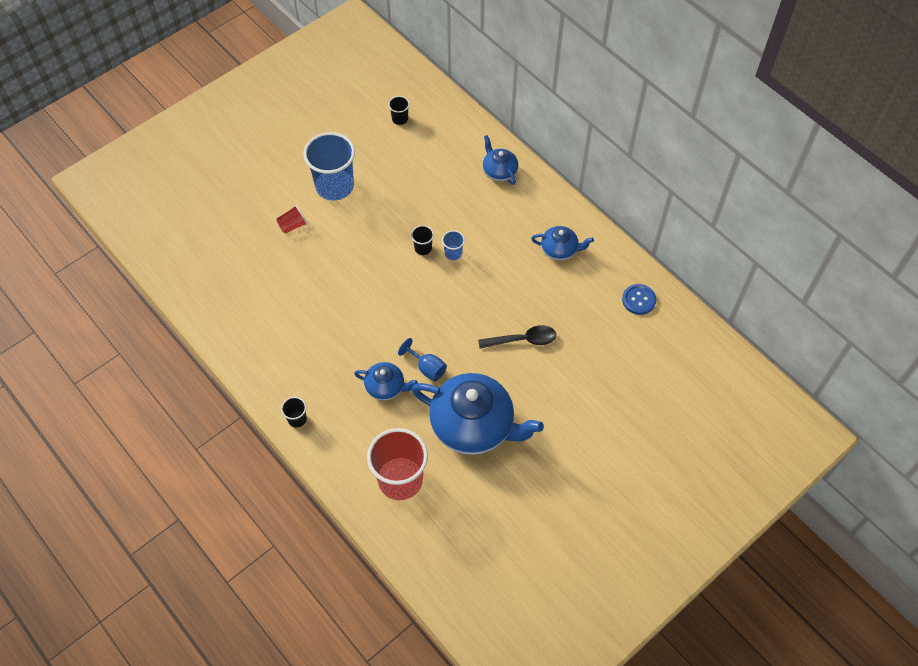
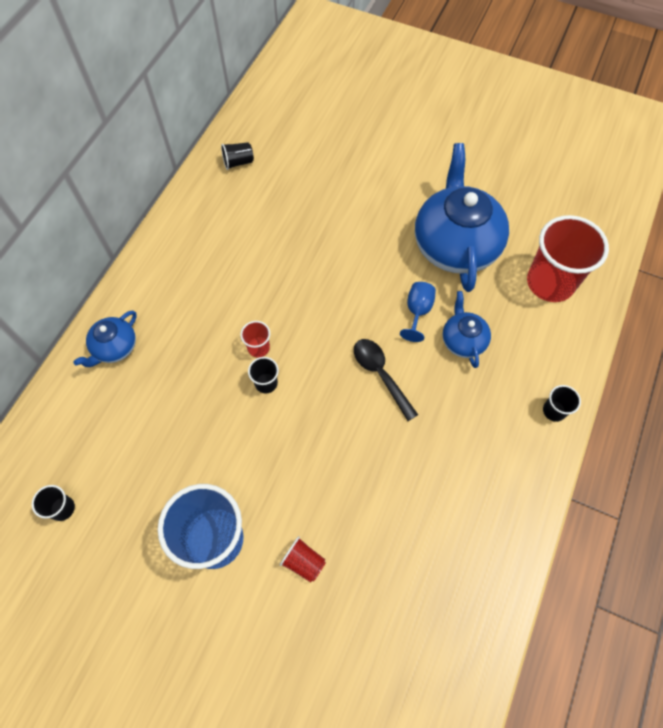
camera: 115 degrees left, 5 degrees up
(453, 253) = (258, 348): blue cup -> red cup
(523, 340) = (336, 240): black spoon -> black spoon (380, 375)
(559, 250) = (206, 247): blue teapot -> none
(638, 300) = (238, 162): blue button -> black cup

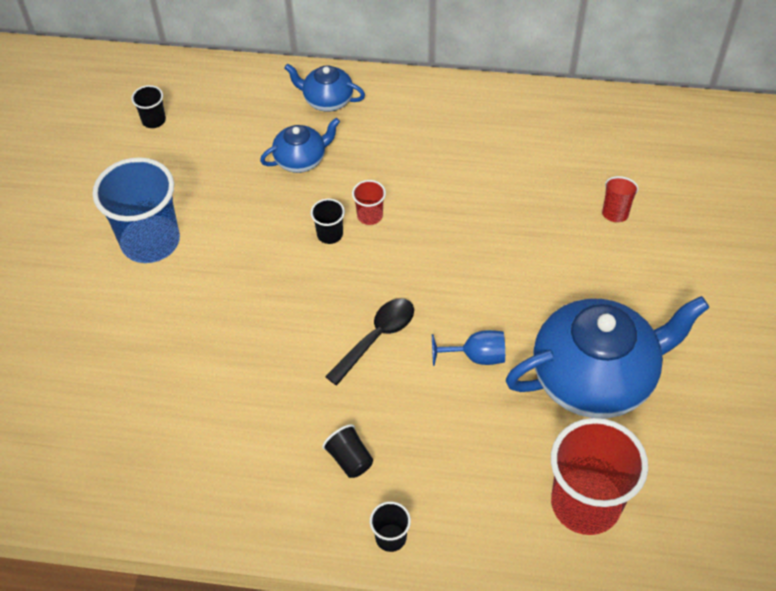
camera: 75 degrees right, 10 degrees down
(238, 162) = (609, 125): black cup -> black cup (350, 459)
(303, 562) = (143, 320): red cup -> red cup (616, 209)
(463, 340) = (454, 414): blue teapot -> blue teapot (301, 159)

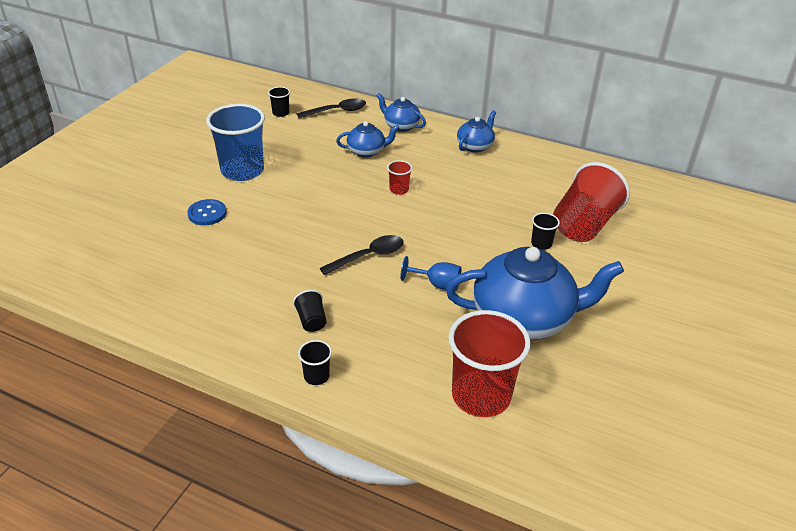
camera: 15 degrees right, 15 degrees down
(139, 329) = (207, 213): none -> blue button
(229, 96) = (337, 111): none -> black spoon
(330, 234) = (365, 193): black cup -> black cup (541, 244)
(437, 111) = (475, 146): none -> blue teapot
(616, 209) = (584, 225): red cup -> red cup, size x2.28

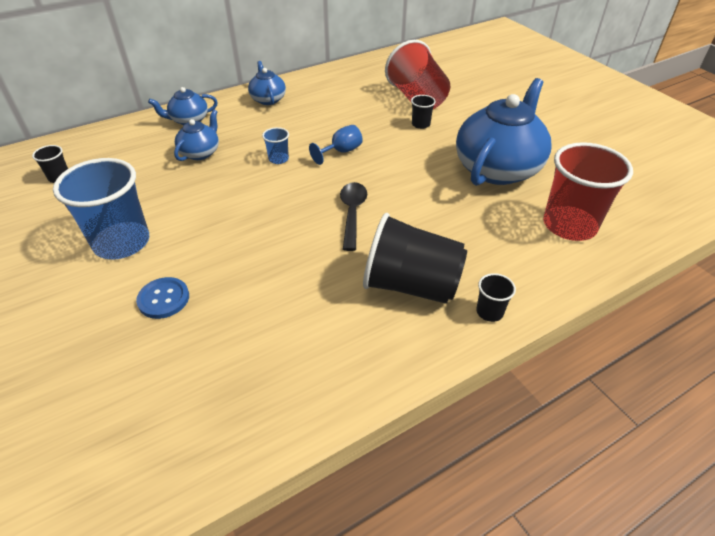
camera: 55 degrees left, 5 degrees up
(311, 321) = (411, 285): black cup -> black cup, size x2.28
(337, 111) = (112, 143): black spoon -> none
(399, 190) = (278, 159): red cup -> blue cup
(437, 284) = (423, 192): blue goblet -> blue goblet (341, 152)

